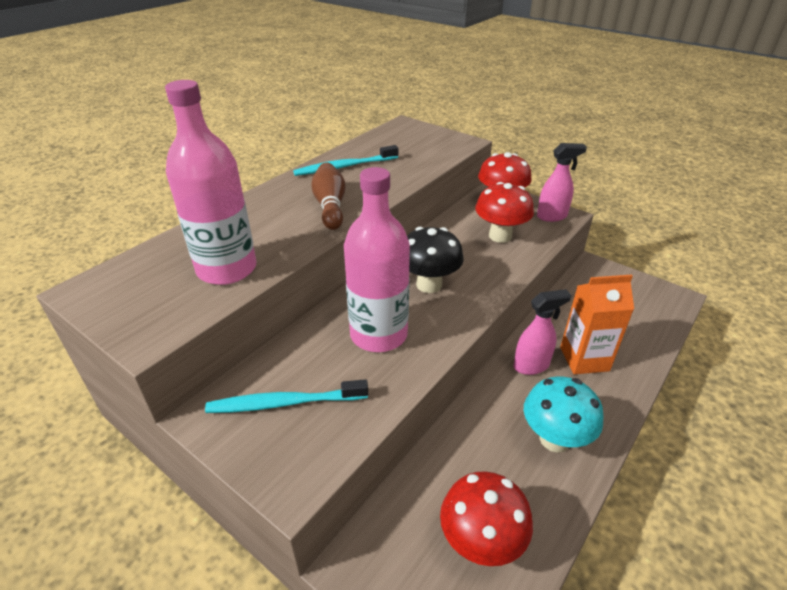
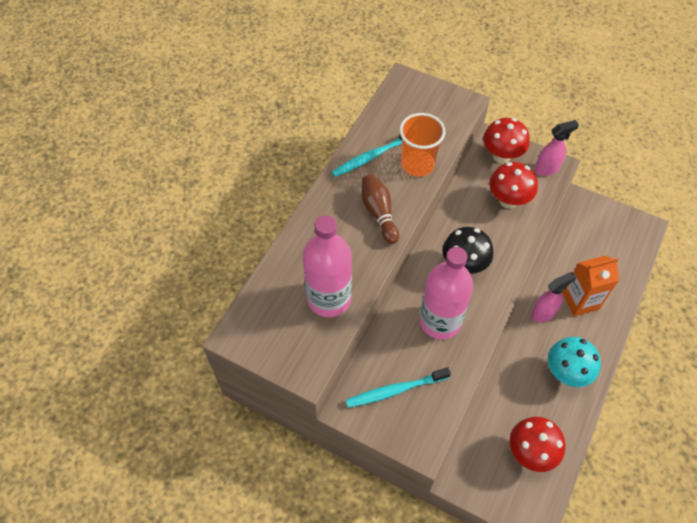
camera: 10 degrees left, 20 degrees up
(393, 176) = (417, 164): none -> orange cup

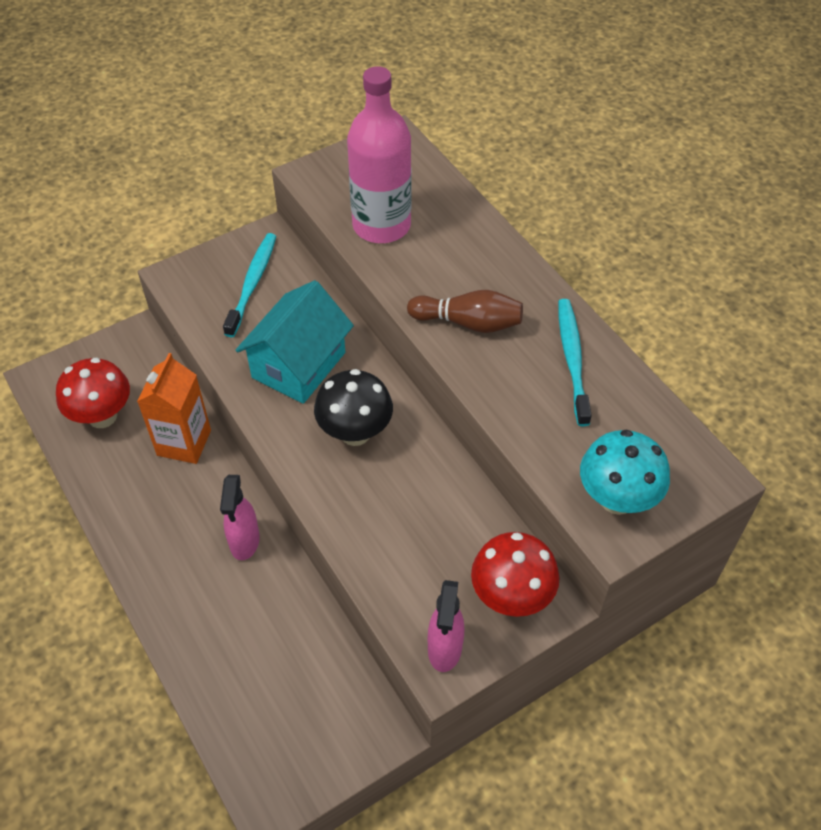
camera: 120 degrees right, 5 degrees down
(417, 164) = (524, 405): orange cup -> none
(440, 321) = (298, 365): pink bottle -> turquoise house
(508, 200) = (421, 551): red mushroom -> none
(566, 373) = (151, 514): turquoise mushroom -> turquoise mushroom (616, 499)
(580, 301) = (226, 602): orange carton -> orange carton (184, 443)

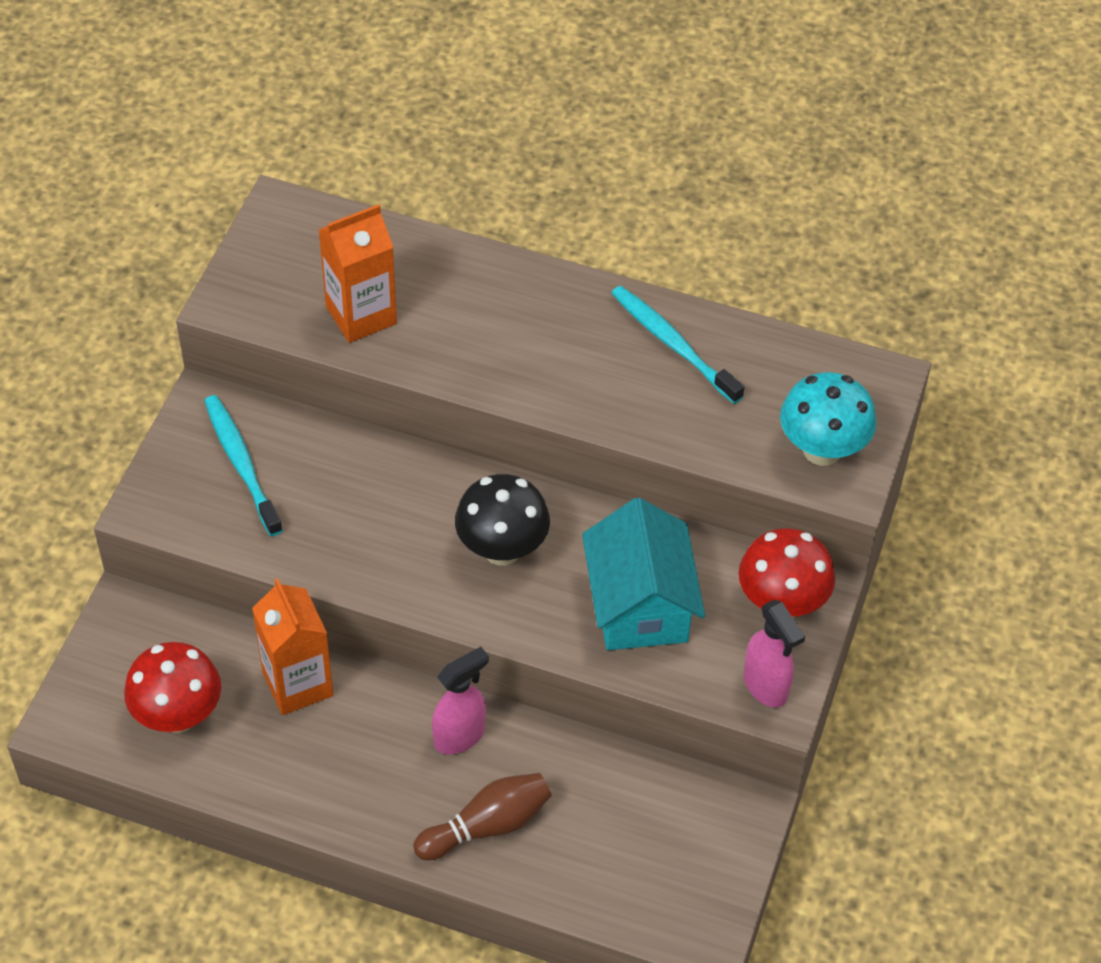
camera: 40 degrees left, 0 degrees up
(244, 542) = (460, 736): pink spray bottle -> pink spray bottle turned 90 degrees counterclockwise
(298, 365) = (379, 518): turquoise house -> turquoise house (639, 605)
(381, 225) = (361, 315): pink bottle -> orange carton
(468, 323) = (545, 366): brown bowling pin -> brown bowling pin (487, 826)

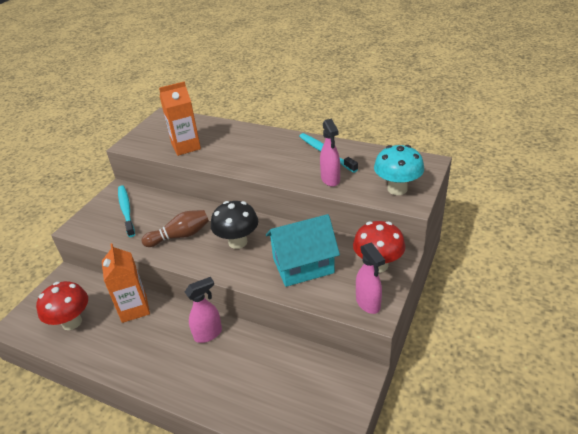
camera: 10 degrees right, 15 degrees down
(487, 826) = (213, 380): brown bowling pin -> brown bowling pin (180, 236)
(639, 605) = (303, 265): turquoise house -> turquoise house turned 75 degrees clockwise
(689, 422) = (330, 179): none -> pink spray bottle

